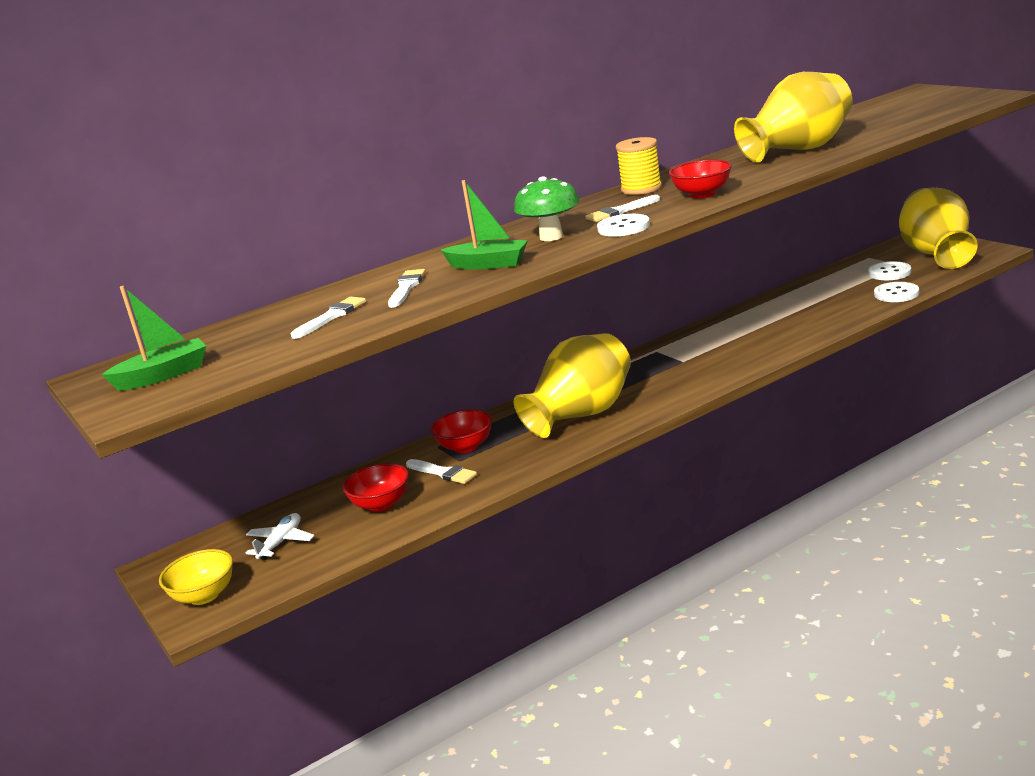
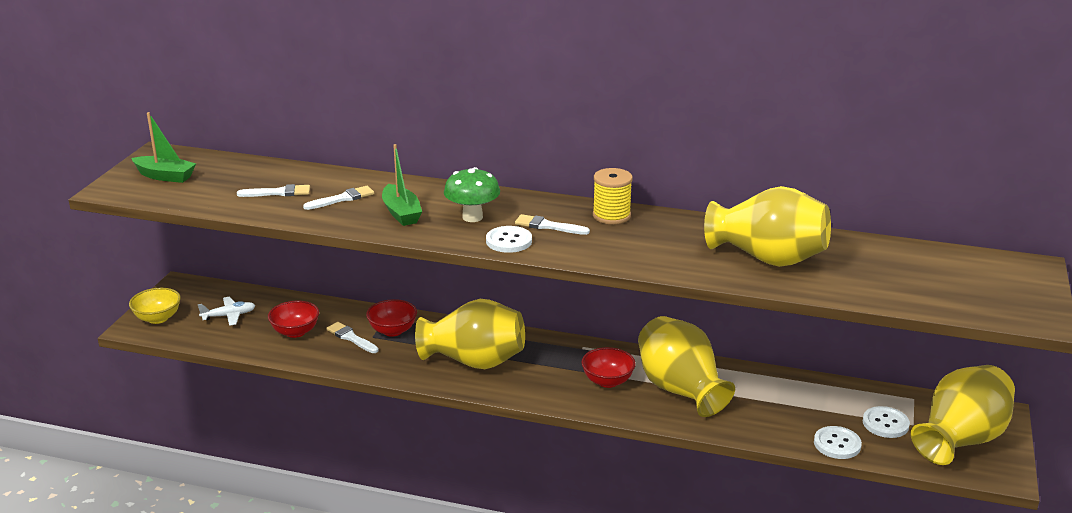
camera: 45 degrees right, 5 degrees up
(443, 473) = (351, 338): white brush -> white brush turned 135 degrees clockwise
(702, 194) = (611, 249): red bowl -> red bowl (607, 381)
(751, 334) = (680, 390): none -> yellow vase

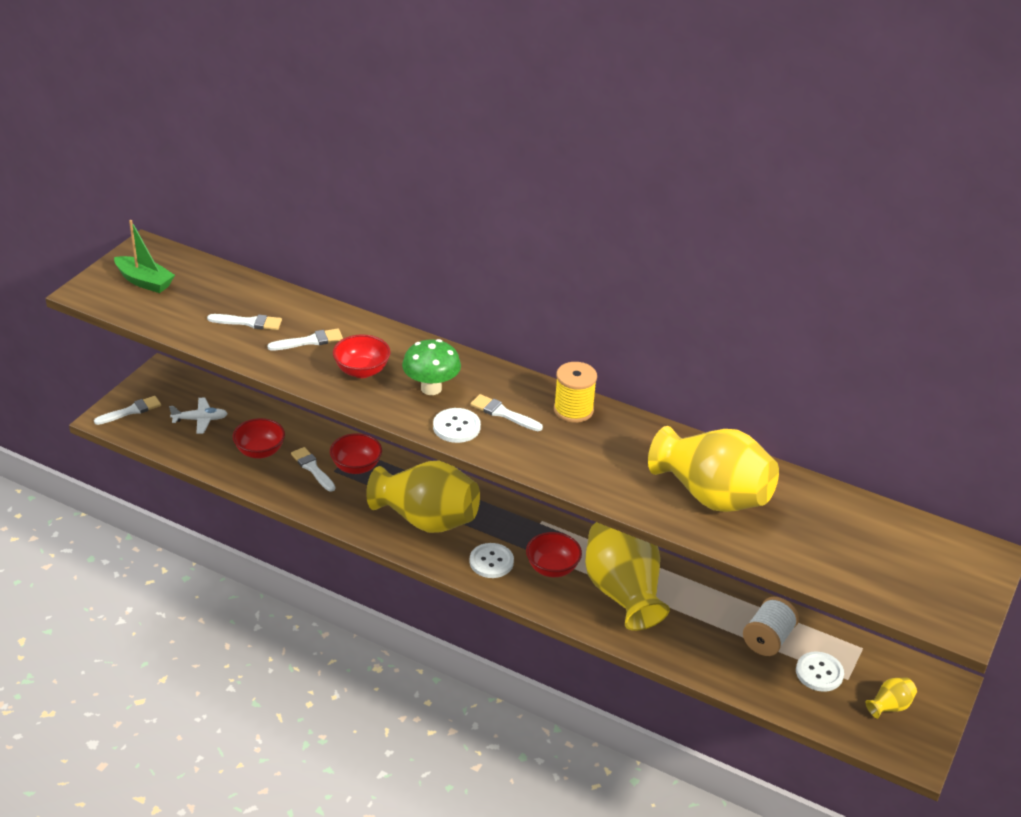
camera: 10 degrees right, 10 degrees up
(158, 318) = (131, 411): yellow bowl -> white brush
(401, 213) = (362, 371): green boat -> red bowl
(827, 405) = (767, 639): none -> white spool
(837, 444) = (758, 687): white button -> white button (491, 562)
(960, 439) = (889, 706): yellow vase -> yellow vase, size x0.42

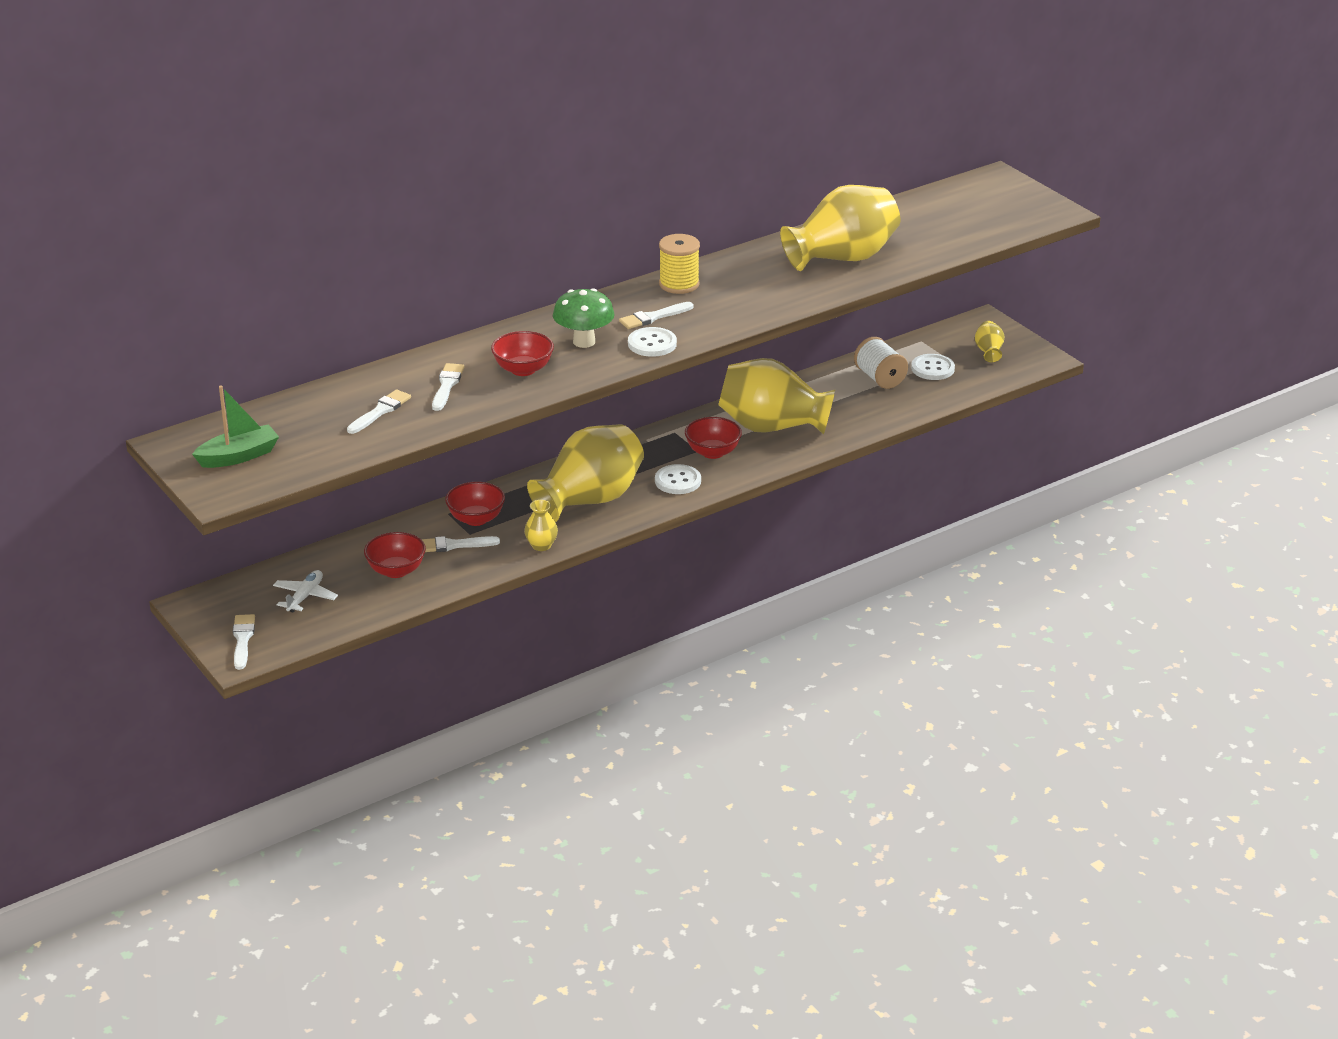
camera: 60 degrees left, 5 degrees down
(342, 515) = (541, 545): none -> yellow vase

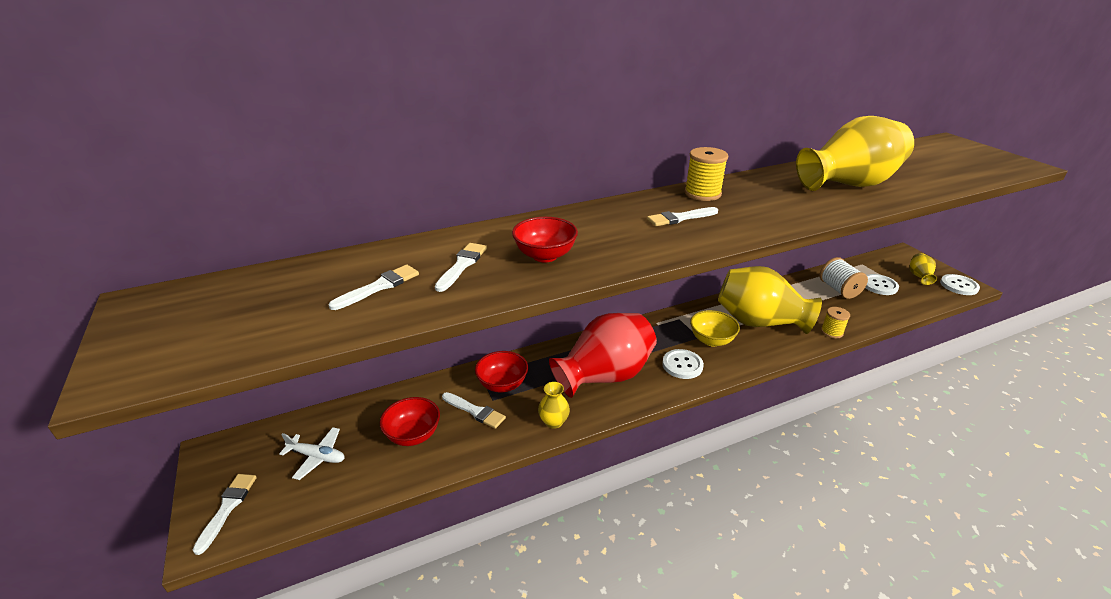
camera: 10 degrees right, 0 degrees up
(238, 456) = (190, 326): green boat -> none
(305, 597) = (317, 456): white plane -> white plane turned 75 degrees clockwise
(454, 545) = (475, 411): white brush -> white brush turned 150 degrees counterclockwise
(584, 342) = (611, 234): green mushroom -> none
(590, 500) = (604, 376): yellow vase -> red vase
(652, 344) = (679, 241): white button -> white button (959, 286)
(712, 452) = (711, 340): red bowl -> yellow bowl
(856, 430) = (831, 332): none -> yellow spool

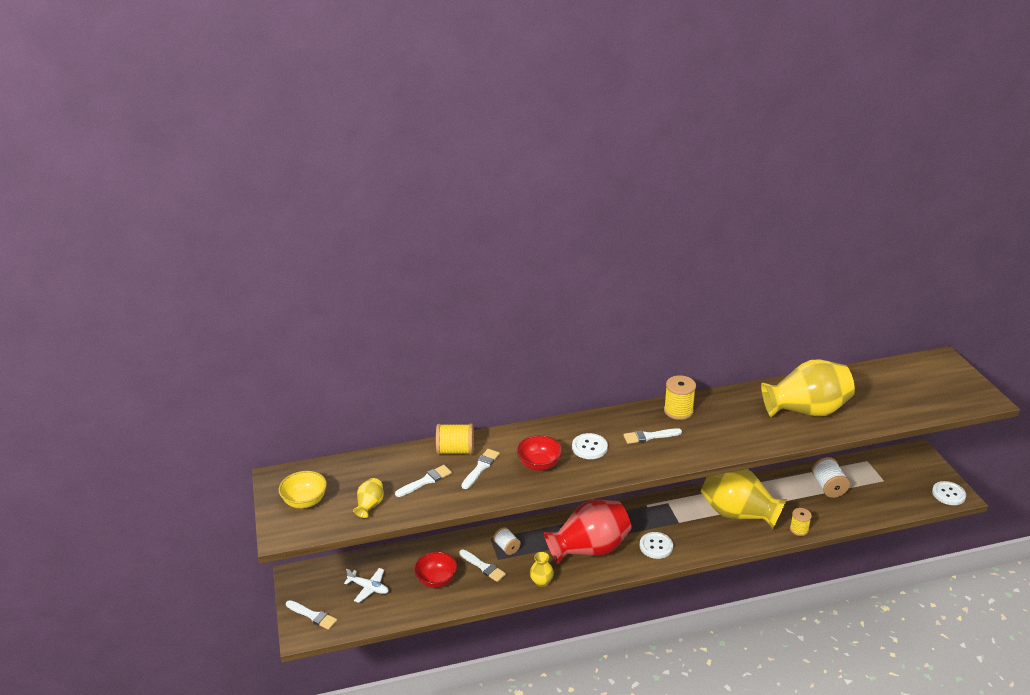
camera: 10 degrees right, 0 degrees up
(227, 508) = (313, 615): white brush -> white brush turned 105 degrees clockwise
(424, 249) = (455, 450): none -> yellow spool
(502, 384) = (507, 547): red bowl -> white spool
(711, 340) = (689, 526): yellow bowl -> yellow bowl (305, 501)
(879, 286) = (870, 486): white button -> white button (589, 447)
(919, 276) = (916, 480): yellow vase -> yellow vase (370, 505)

